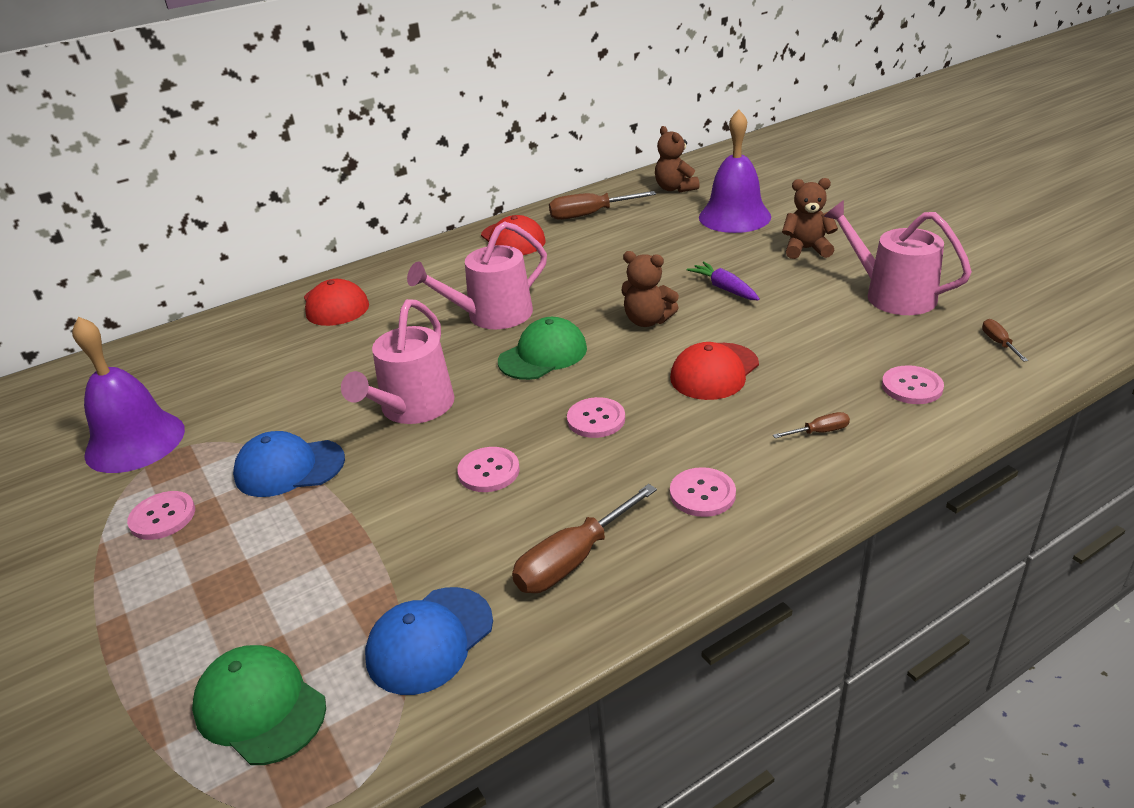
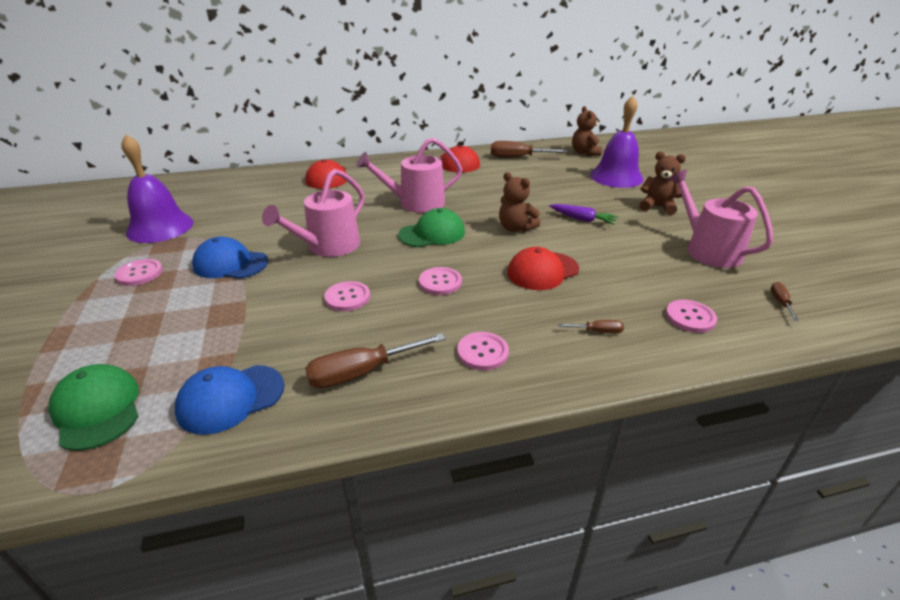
camera: 15 degrees right, 0 degrees up
(724, 289) = (582, 219): purple carrot -> purple carrot turned 135 degrees clockwise

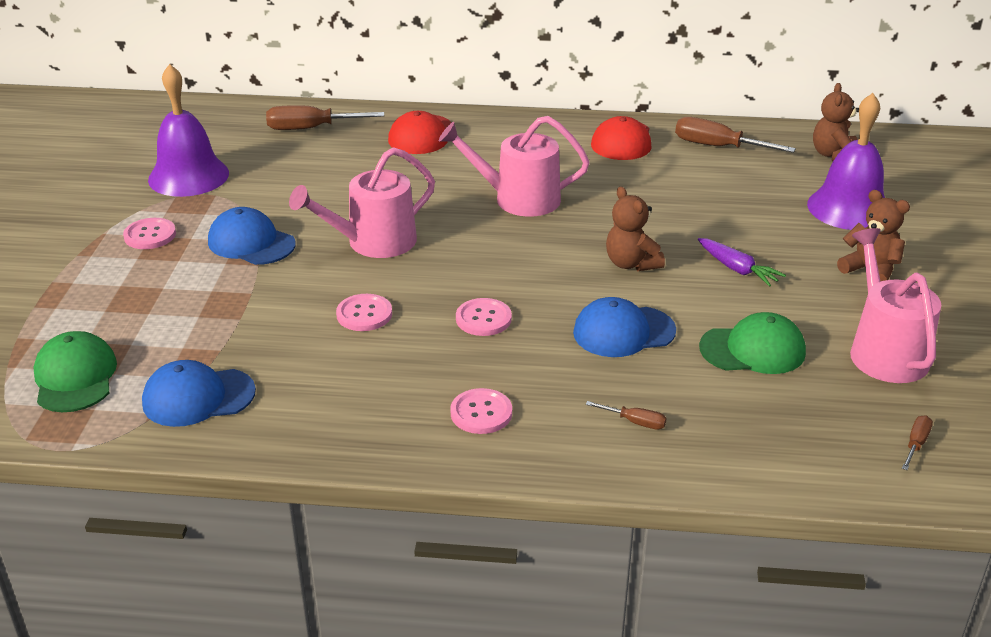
camera: 20 degrees right, 0 degrees up
(362, 372) = (338, 403): brown screwdriver -> brown screwdriver (311, 128)
(432, 233) = (513, 250): green cap -> green cap (753, 350)
(542, 271) = (623, 332): red cap -> blue cap
(690, 317) = (770, 433): pink button -> none

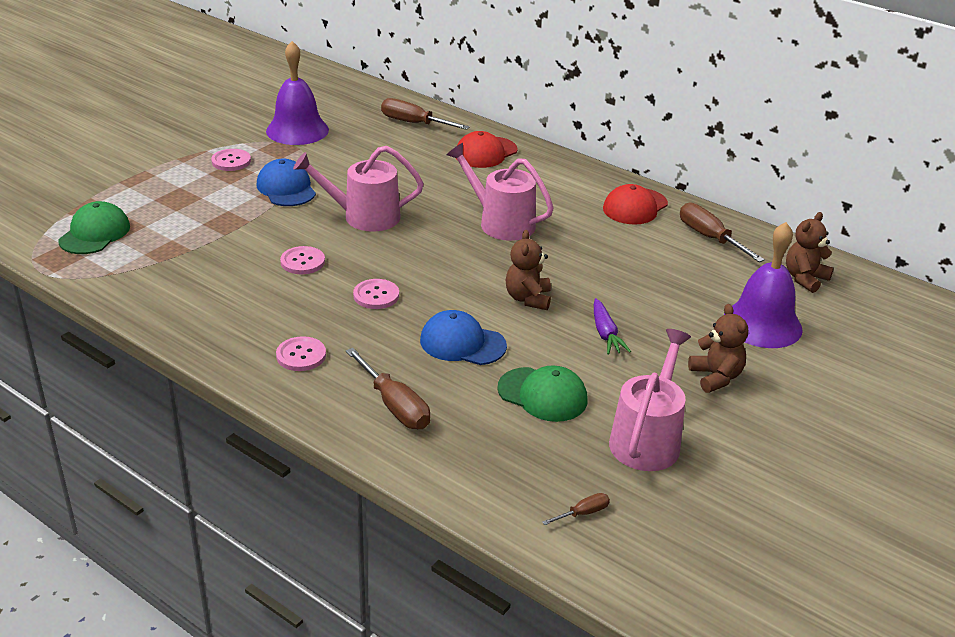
camera: 30 degrees right, 0 degrees up
(198, 397) = (147, 273): blue cap -> none
(635, 422) = (394, 406): brown screwdriver -> brown screwdriver, size x2.02

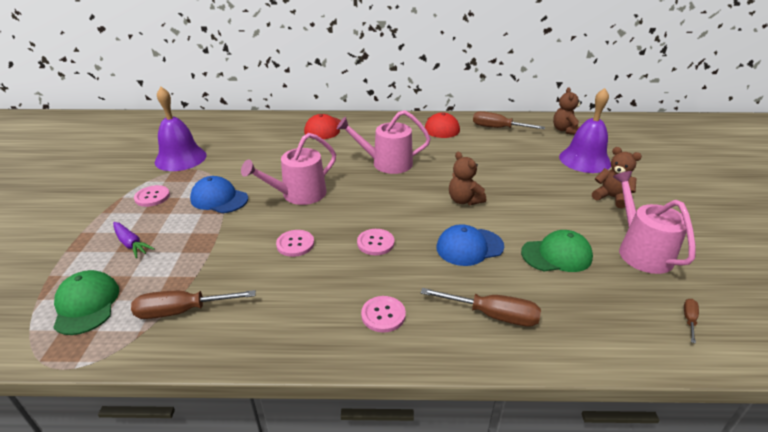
camera: 35 degrees left, 0 degrees up
(414, 123) = (257, 127): brown screwdriver -> brown screwdriver (182, 311)
(605, 333) = (530, 200): purple carrot -> purple carrot (131, 244)

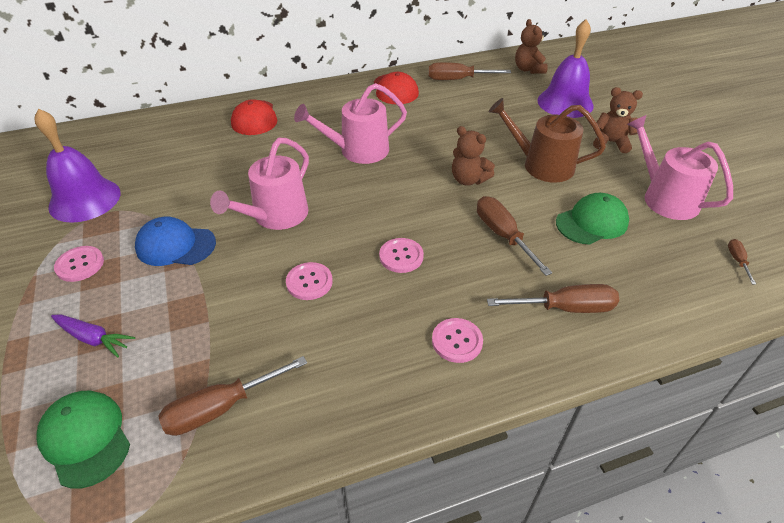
camera: 20 degrees left, 10 degrees up
(469, 247) = (503, 235): blue cap -> brown screwdriver
(535, 202) = (542, 165): none -> brown watering can

